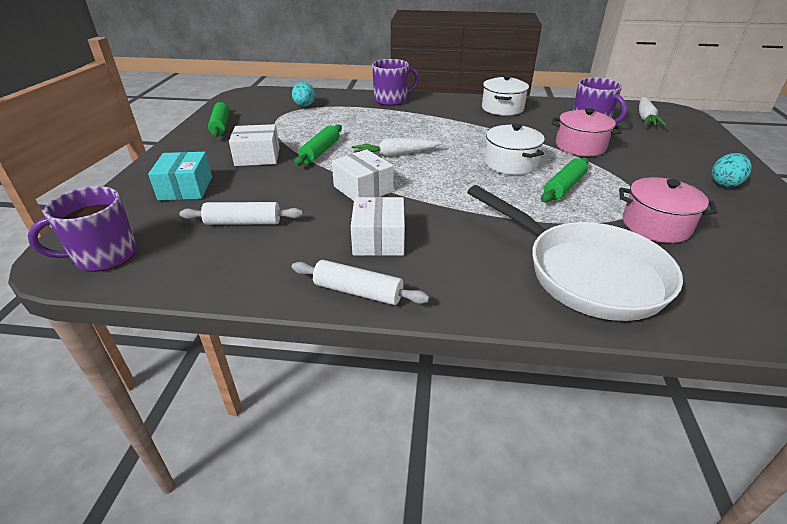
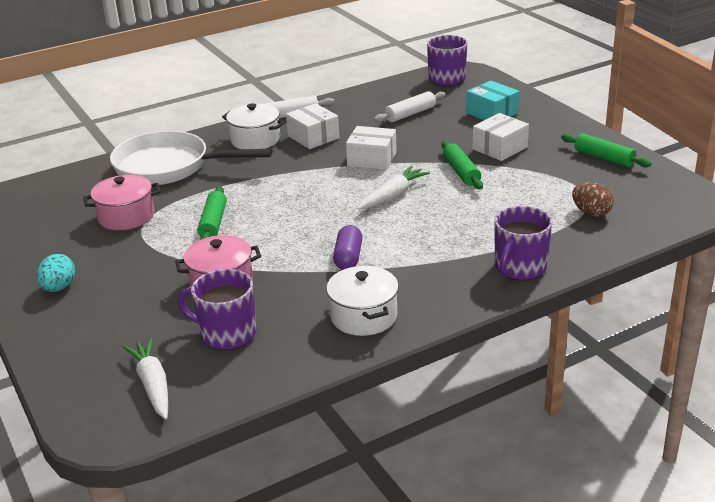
camera: 145 degrees right, 5 degrees down
(304, 106) = (591, 213): turquoise egg -> brown egg
(479, 132) = (348, 257): none -> purple capsule
(510, 163) = (278, 229): white pot -> white pot (255, 140)

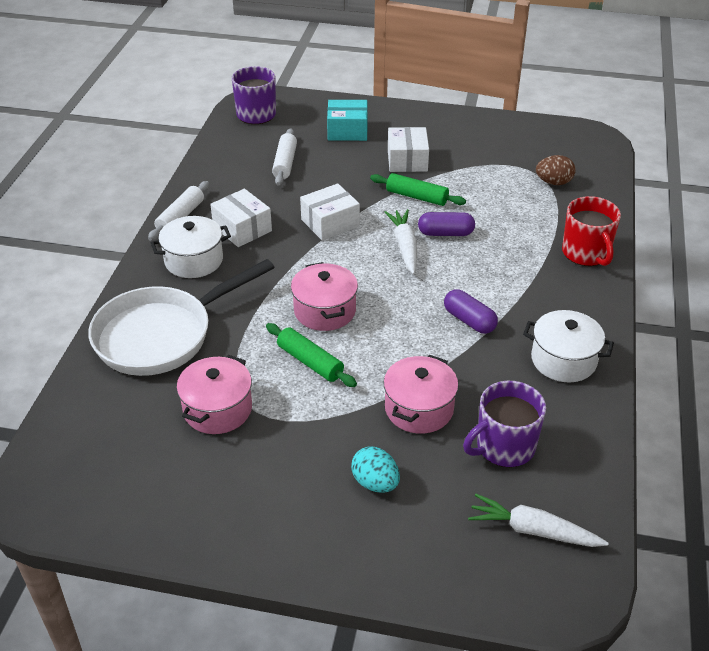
camera: 50 degrees left, 10 degrees up
(59, 288) = (292, 519): turquoise egg -> turquoise egg (375, 483)
(273, 203) = (325, 311): none -> pink pot
(313, 137) = (242, 229): white box -> white box turned 45 degrees clockwise
(437, 202) = (445, 233): none -> purple capsule
(519, 268) = (586, 253): purple mug -> red mug
(604, 158) = (488, 132): green rolling pin -> none

